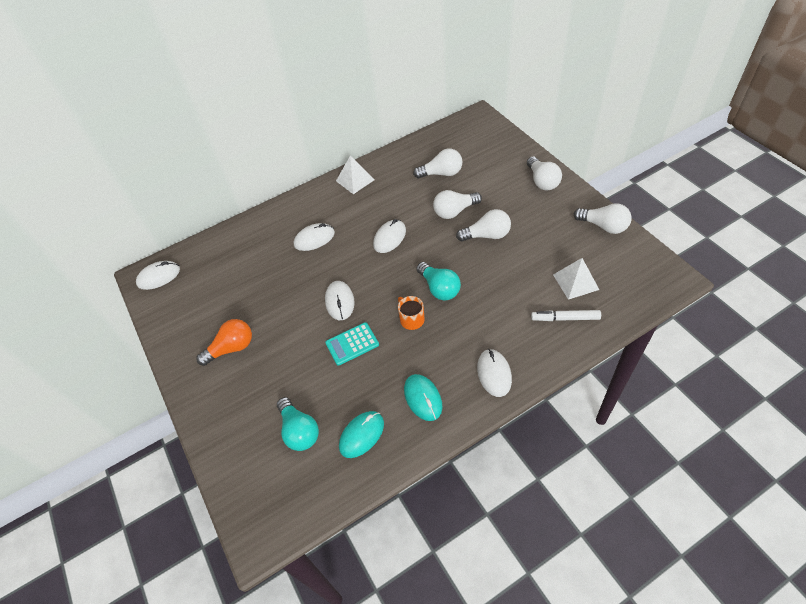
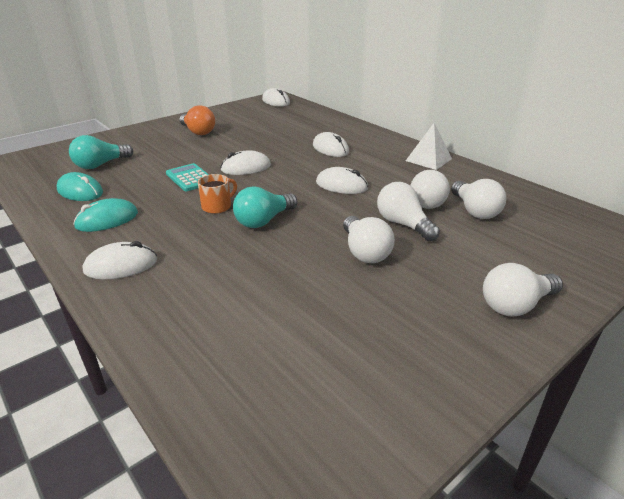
camera: 75 degrees right, 20 degrees down
(565, 318) = (200, 331): white marker -> none
(575, 282) = (278, 345): white pyramid -> none
(603, 226) = (429, 389): white light bulb -> white light bulb (428, 201)

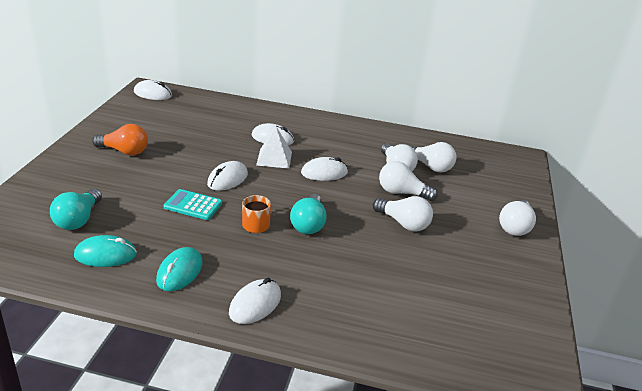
camera: 40 degrees left, 0 degrees up
(428, 159) = (356, 129): white pyramid -> white pyramid (274, 158)

